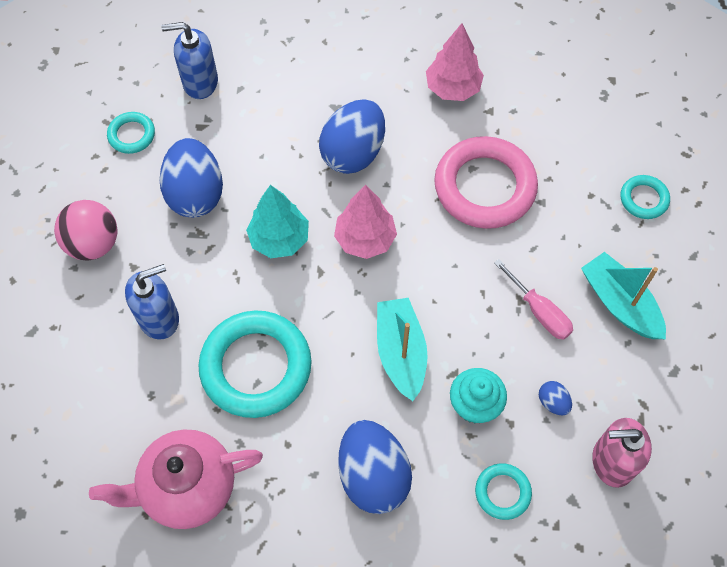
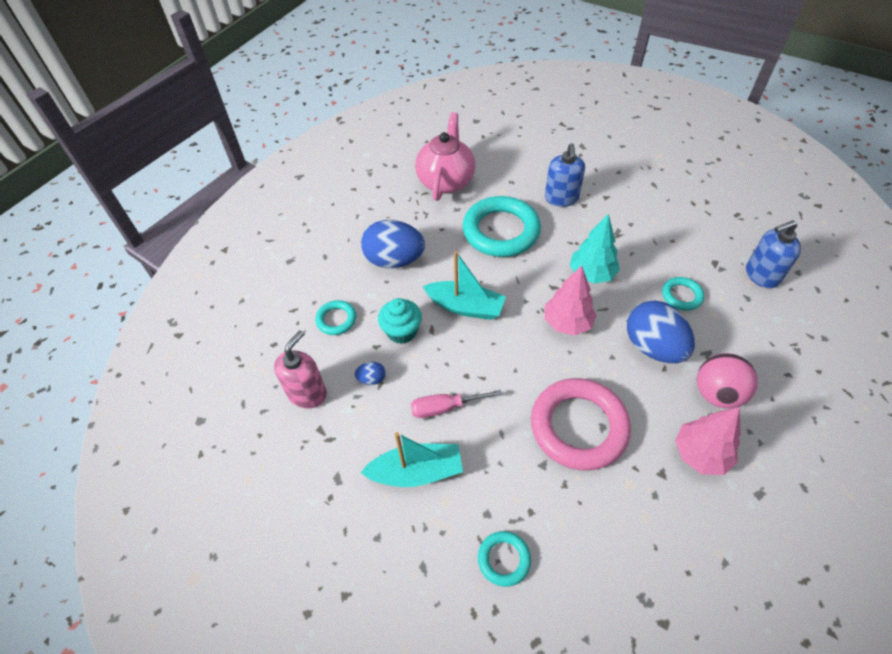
camera: 120 degrees right, 10 degrees down
(93, 244) = (632, 184): pink ball -> pink ball (717, 393)
(131, 135) = (719, 224): turquoise ring -> turquoise ring (681, 296)
(195, 194) = (652, 242): blue egg -> none
(200, 82) = (761, 275): blue soap dispenser -> blue soap dispenser turned 135 degrees counterclockwise

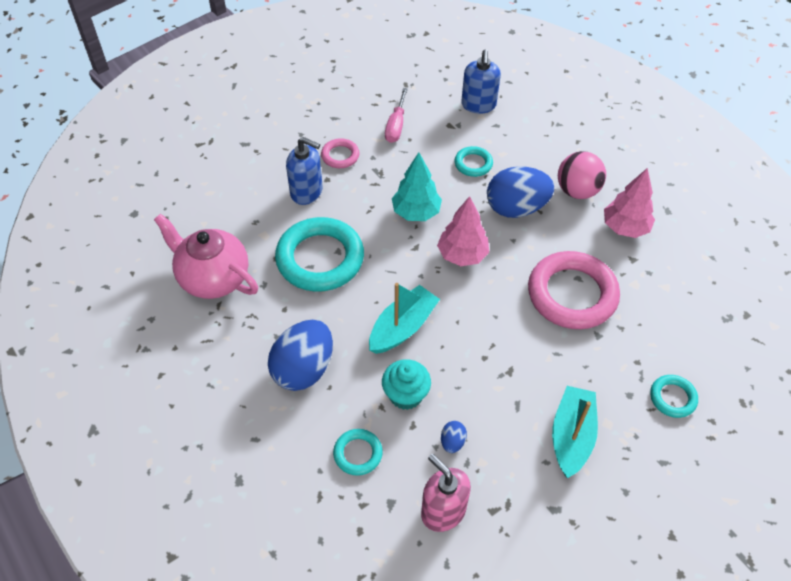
camera: 70 degrees left, 0 degrees up
(445, 407) = (512, 388): pink screwdriver -> pink screwdriver (396, 126)
(615, 203) = (340, 156): none -> pink ring

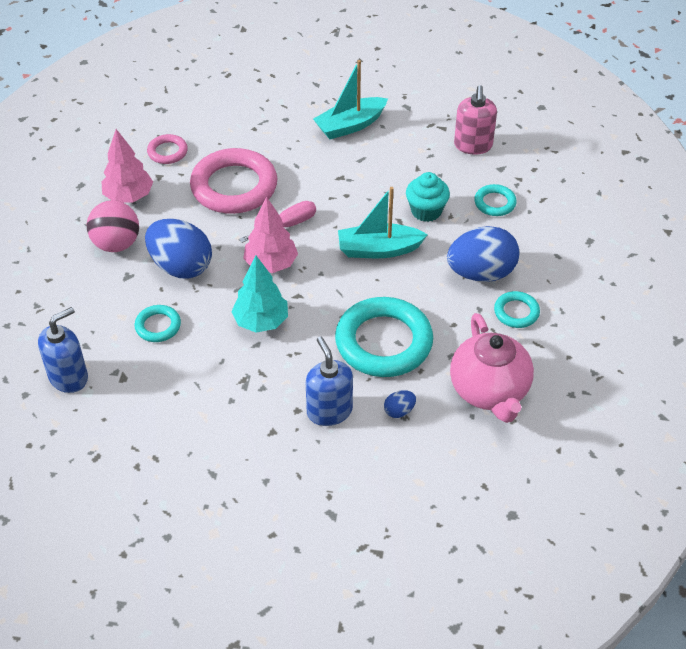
camera: 135 degrees left, 5 degrees down
(340, 156) = (258, 425): pink ring -> pink ring (167, 152)
(396, 126) = (169, 416): pink screwdriver -> pink screwdriver (287, 225)
(452, 442) = (426, 169): blue egg -> blue egg (399, 411)
(672, 398) = (263, 101): turquoise ring -> turquoise ring (516, 312)

